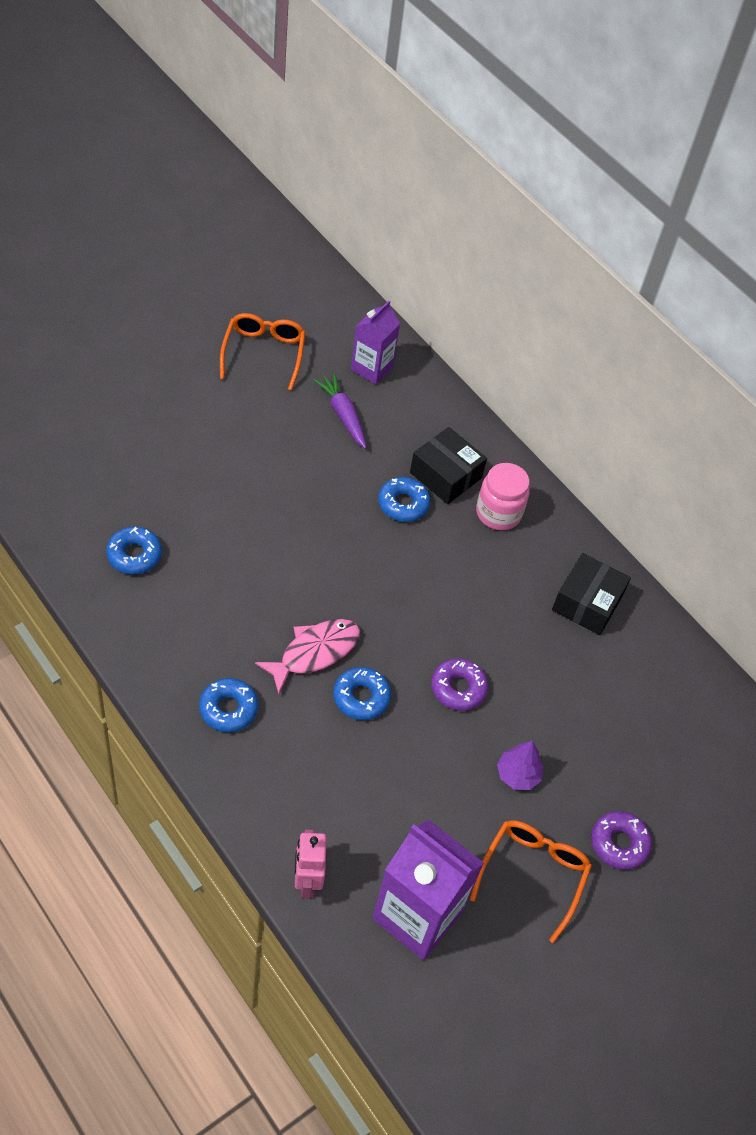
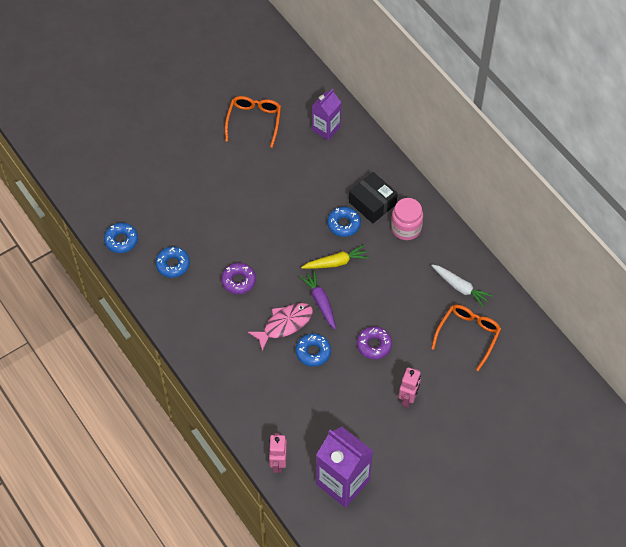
camera: 10 degrees right, 5 degrees up
(228, 709) = (232, 361): blue donut -> blue donut (121, 240)
(343, 415) = (306, 163): purple carrot -> purple carrot (320, 302)
(393, 560) = (336, 262): none -> yellow carrot
(517, 775) = (408, 398): purple tree -> pink robot
(533, 874) = (414, 458): orange glasses -> orange glasses (468, 335)
(587, 603) = (460, 287): black box -> white carrot
(619, 843) = (468, 439): purple donut -> purple donut (238, 281)

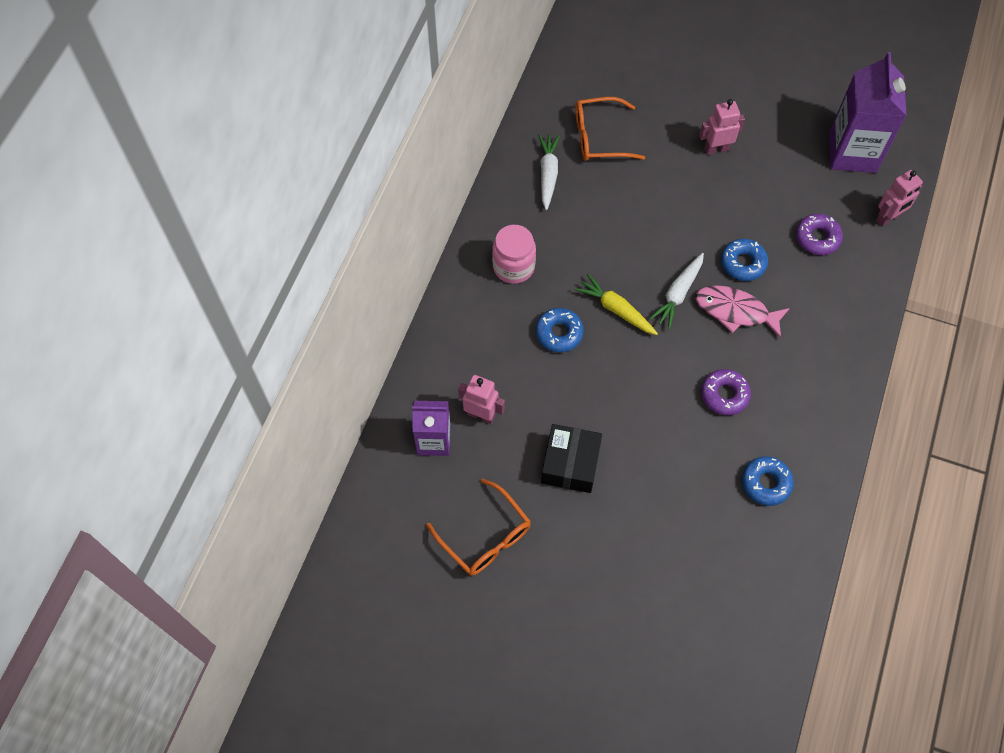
camera: 125 degrees left, 5 degrees up
(121, 240) = (786, 570): blue donut -> none
(254, 121) = (485, 537): orange glasses -> orange glasses turned 105 degrees counterclockwise
(320, 302) = (678, 294): purple carrot -> white carrot
(323, 158) = (481, 415): none -> pink robot
(372, 203) = (506, 321): black box -> black box (570, 464)
(374, 345) = (684, 212): purple donut -> purple donut (817, 238)

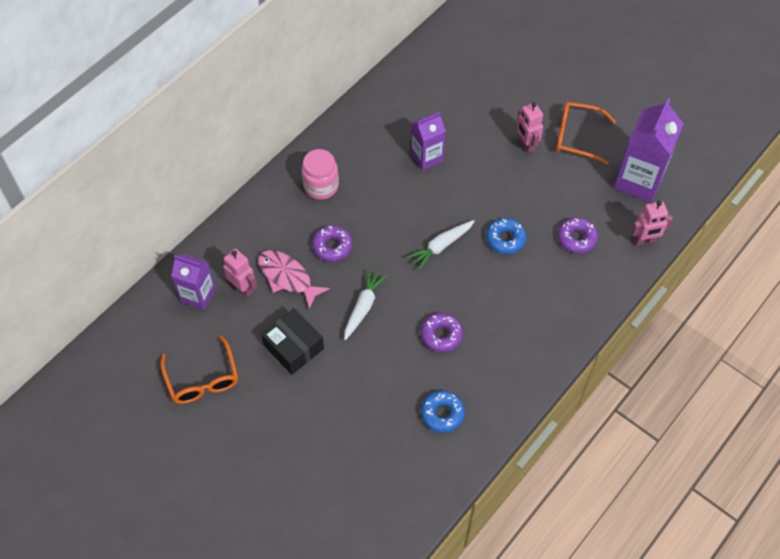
camera: 20 degrees right, 5 degrees down
(548, 174) = (381, 125): white carrot -> white carrot (363, 307)
(559, 333) = (332, 246): blue donut -> purple donut
(570, 464) = (293, 347): black box -> black box turned 75 degrees counterclockwise
(599, 137) = (435, 109): orange glasses -> orange glasses (576, 137)
(615, 196) = (426, 157): none -> purple carton
(616, 309) = (385, 243): yellow carrot -> none
(716, 149) = (526, 145): pink robot -> pink robot turned 120 degrees counterclockwise
(735, 311) = (481, 274): pink fish -> pink fish (287, 277)

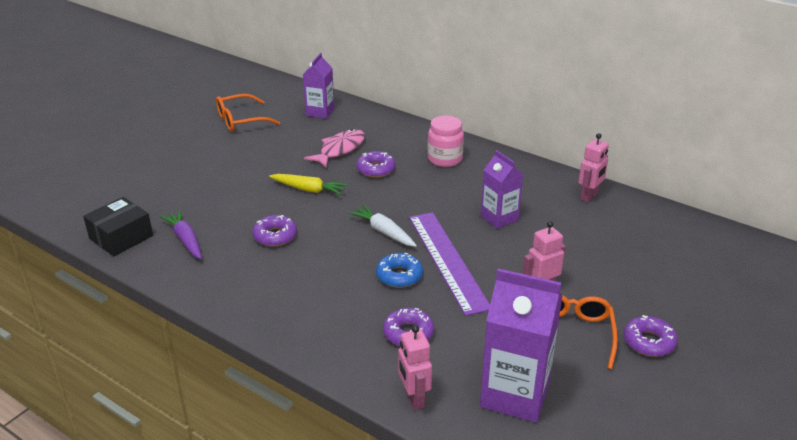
camera: 85 degrees right, 25 degrees down
(243, 288) = (327, 130): pink robot -> pink robot (589, 196)
(293, 347) = (267, 157): black box -> black box (121, 237)
(363, 307) = (309, 189): white carrot -> yellow carrot
(442, 414) = (185, 240): blue donut -> purple carrot
(486, 203) = (447, 260): none -> purple ruler
(586, 94) = (649, 342): none -> purple donut

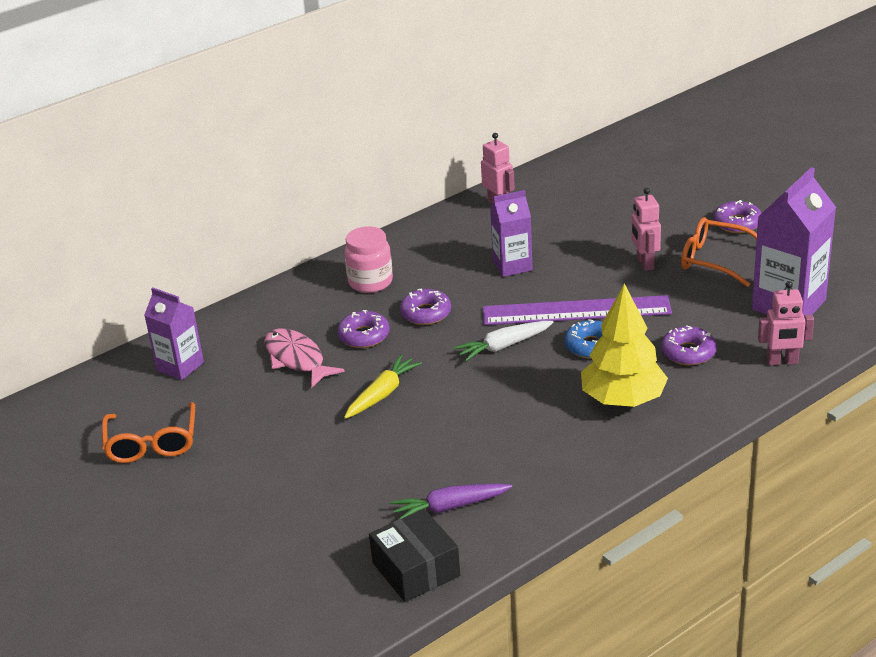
camera: 70 degrees left, 0 degrees up
(275, 236) = (475, 429): purple donut -> purple donut (426, 313)
(328, 303) = (623, 400): none -> yellow tree

